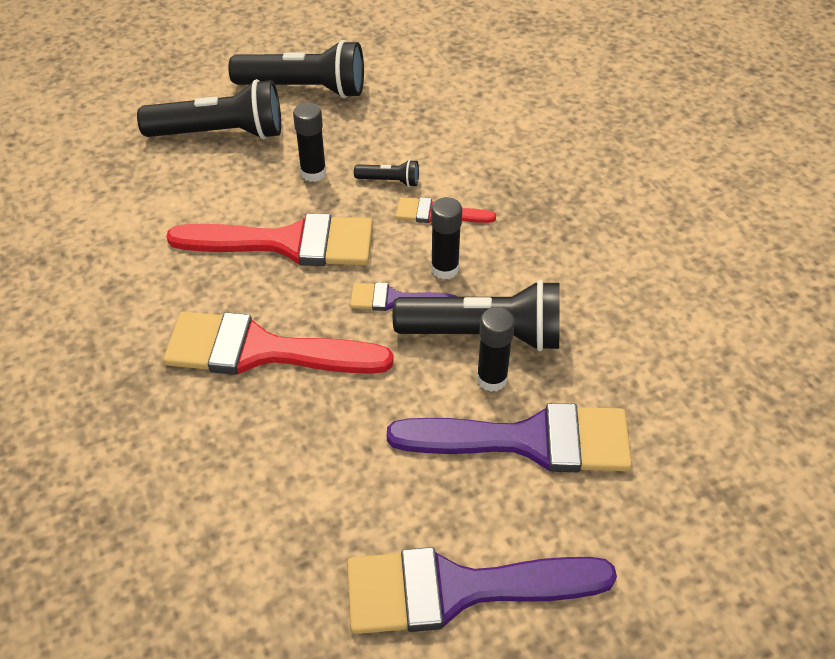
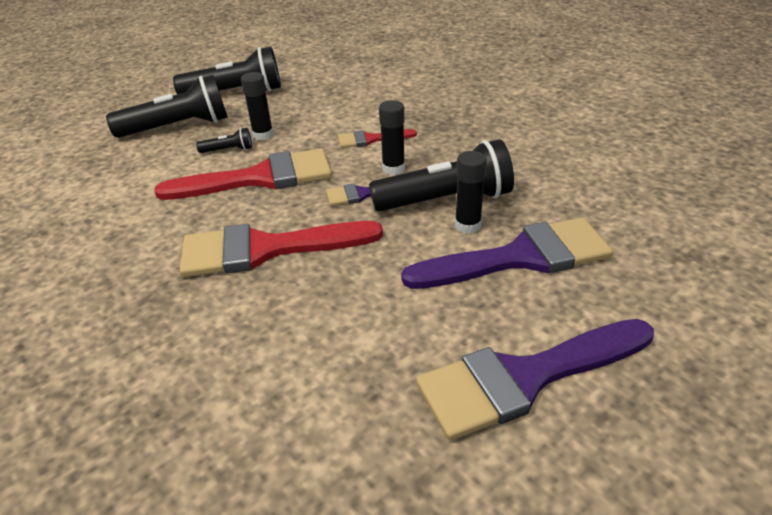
camera: 15 degrees left, 10 degrees down
(389, 181) = (325, 129): black flashlight -> black flashlight (228, 150)

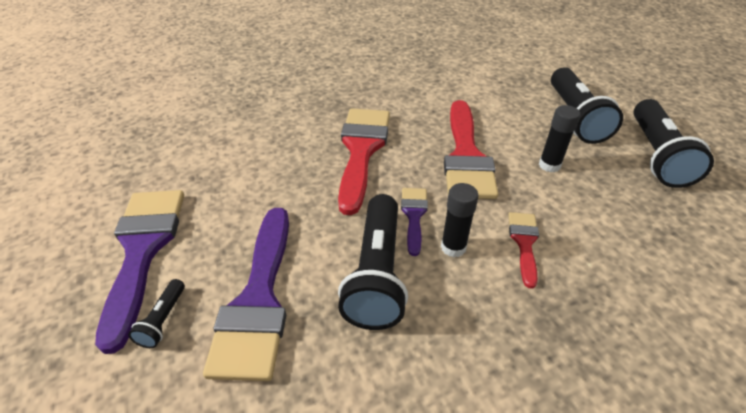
camera: 105 degrees right, 5 degrees up
(228, 150) = (523, 142): black flashlight -> black flashlight (163, 320)
(467, 225) = (326, 277): black glue stick -> none

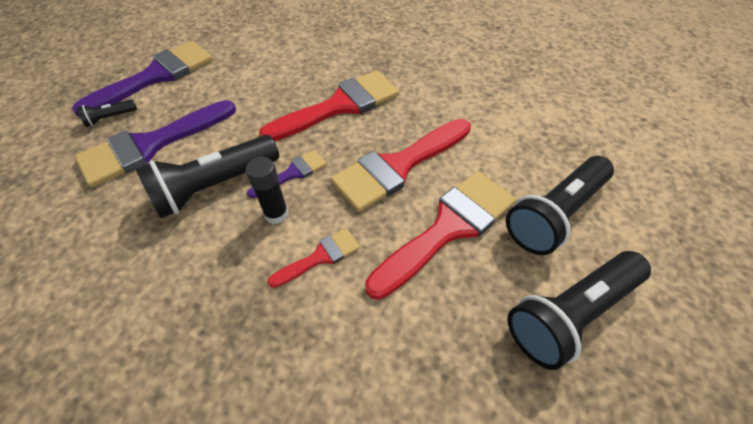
camera: 50 degrees right, 10 degrees up
(549, 165) = (448, 228): black glue stick -> red brush

